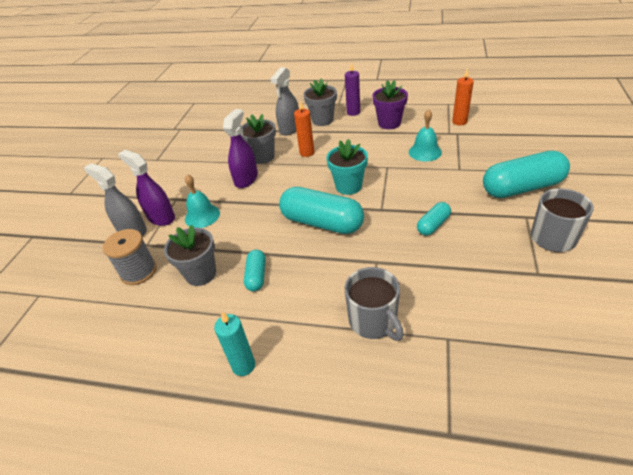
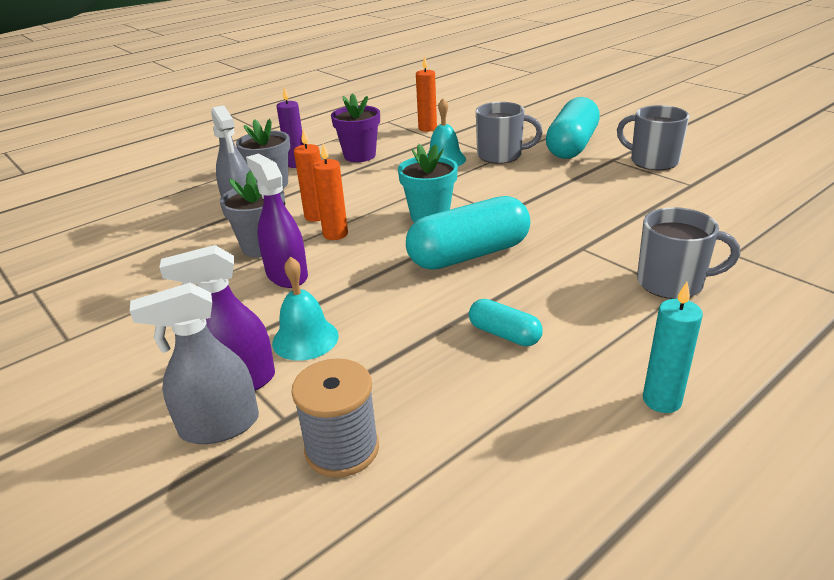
camera: 55 degrees left, 10 degrees down
(201, 274) = (437, 382): grey flower pot -> none
(296, 169) = (335, 234): none -> orange candle
(433, 225) = (565, 199): turquoise capsule -> none
(461, 168) = (501, 155): none -> grey mug

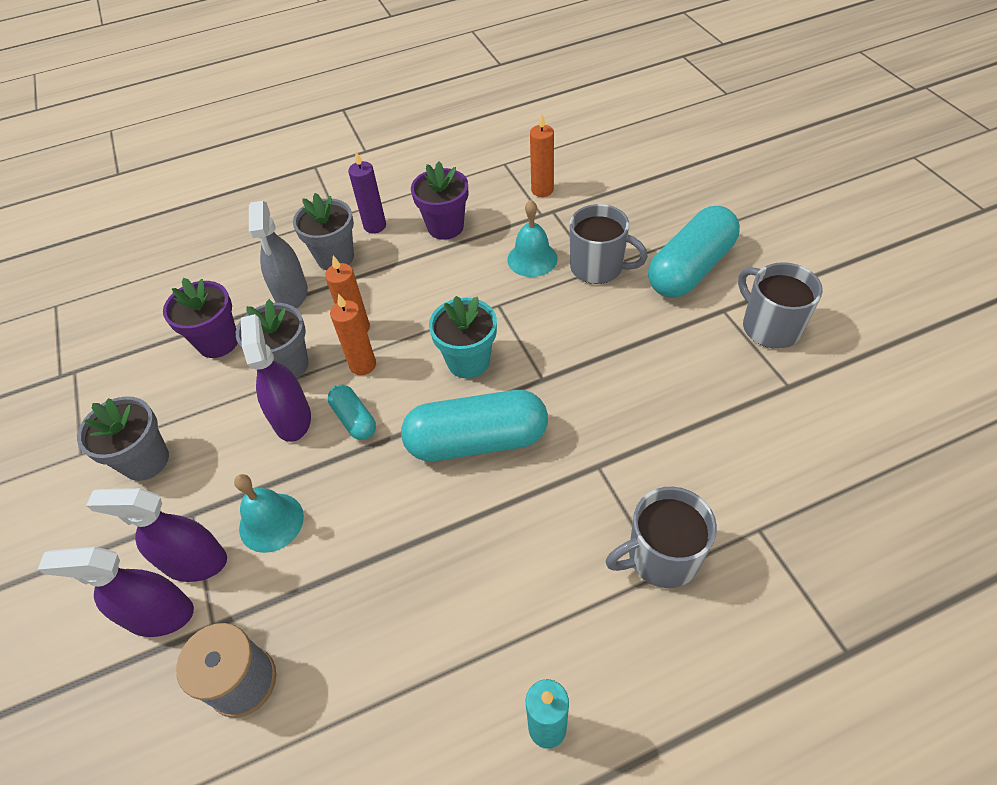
camera: 20 degrees right, 20 degrees up
(145, 329) = (146, 460): none -> grey flower pot
(183, 246) = (218, 342): none -> purple flower pot
(219, 426) = (160, 615): grey spray bottle -> purple spray bottle
(504, 334) = (450, 579): turquoise capsule -> turquoise capsule (354, 419)
(672, 283) = (661, 556): grey mug -> grey mug turned 135 degrees clockwise

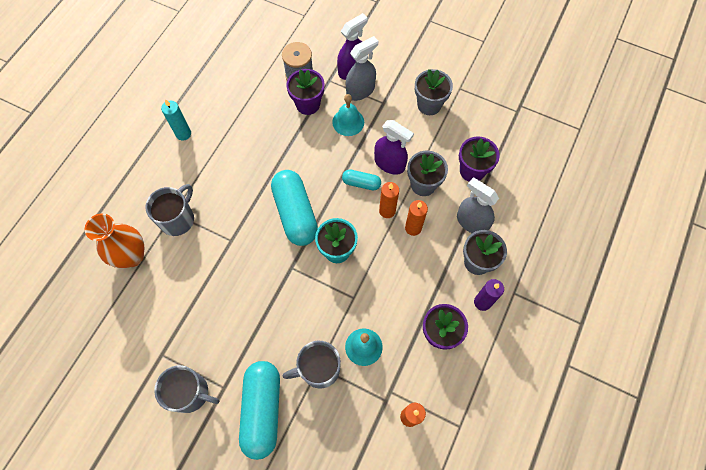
camera: 135 degrees right, 15 degrees up
(195, 562) = (360, 91): purple spray bottle -> grey spray bottle
(292, 605) = (308, 104): none -> purple flower pot
(477, 440) = (295, 213): turquoise capsule -> turquoise capsule turned 60 degrees counterclockwise
(773, 547) = (132, 256): none -> orange vase

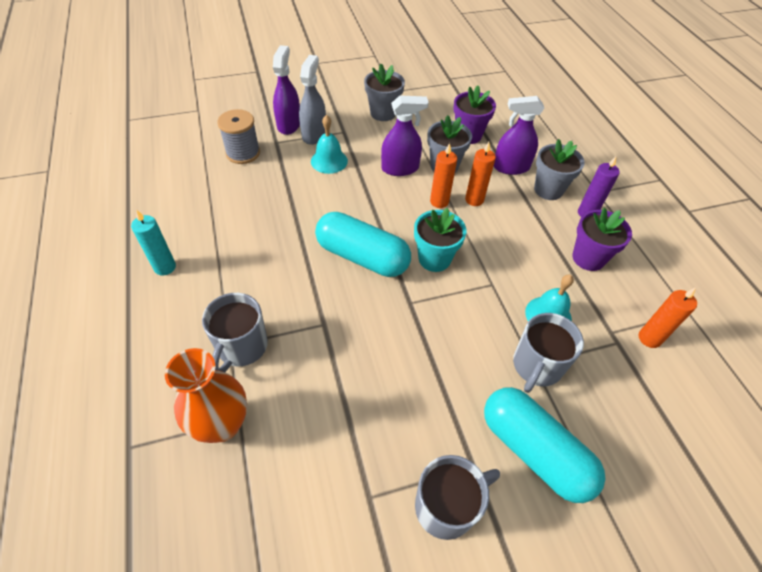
camera: 45 degrees left, 15 degrees down
(178, 219) = (241, 347): grey mug -> grey mug turned 150 degrees counterclockwise
(308, 104) = (276, 169): purple flower pot -> none
(361, 183) = (393, 196): turquoise capsule -> none
(472, 222) = (511, 167): grey spray bottle -> purple spray bottle

